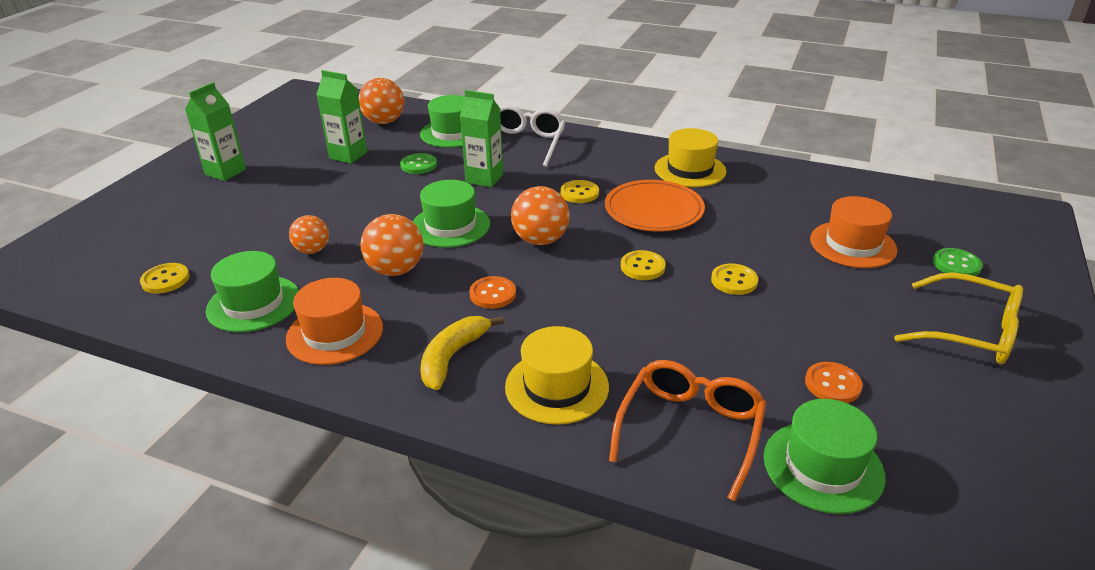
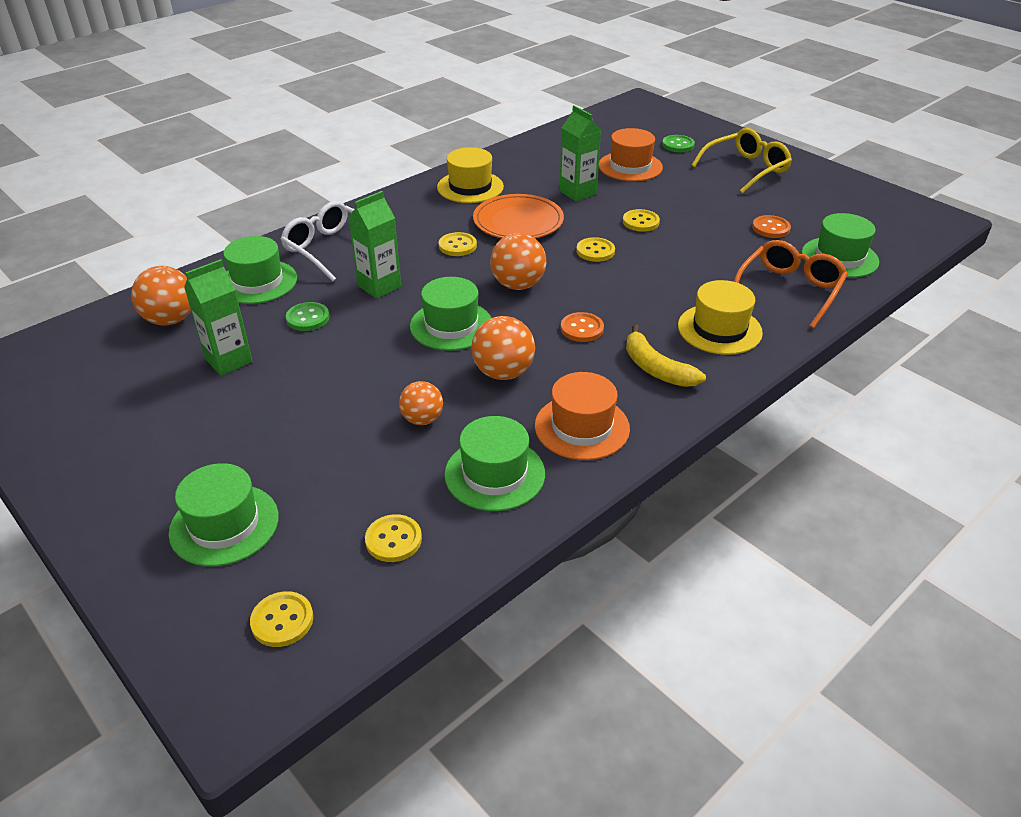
camera: 65 degrees left, 5 degrees up
(81, 261) = (282, 620): none -> yellow button
(171, 212) = (224, 524): none -> green hat
(225, 172) = (161, 465): green carton -> green carton (577, 192)
(690, 430) = (789, 290): orange glasses -> orange glasses turned 75 degrees clockwise

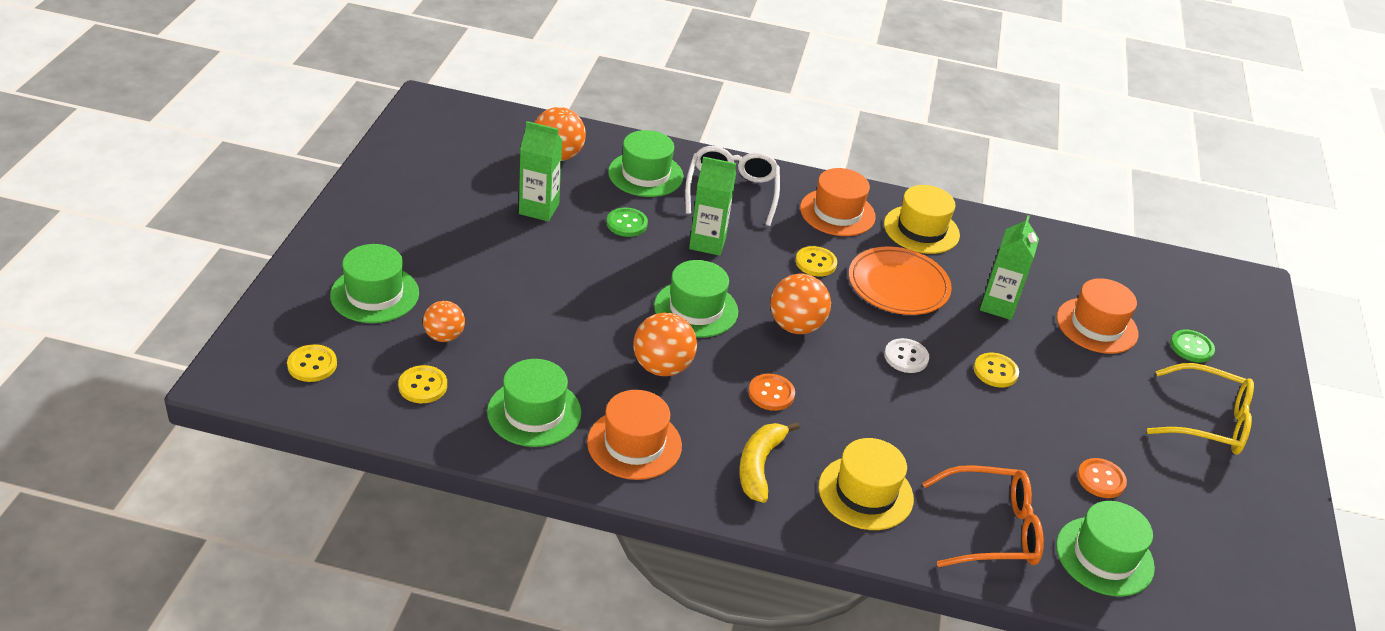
camera: 50 degrees right, 0 degrees up
(413, 212) = (837, 212): none -> orange hat
(422, 419) = (562, 344): orange ball -> orange ball (444, 336)
(595, 251) = (906, 357): yellow button -> white button

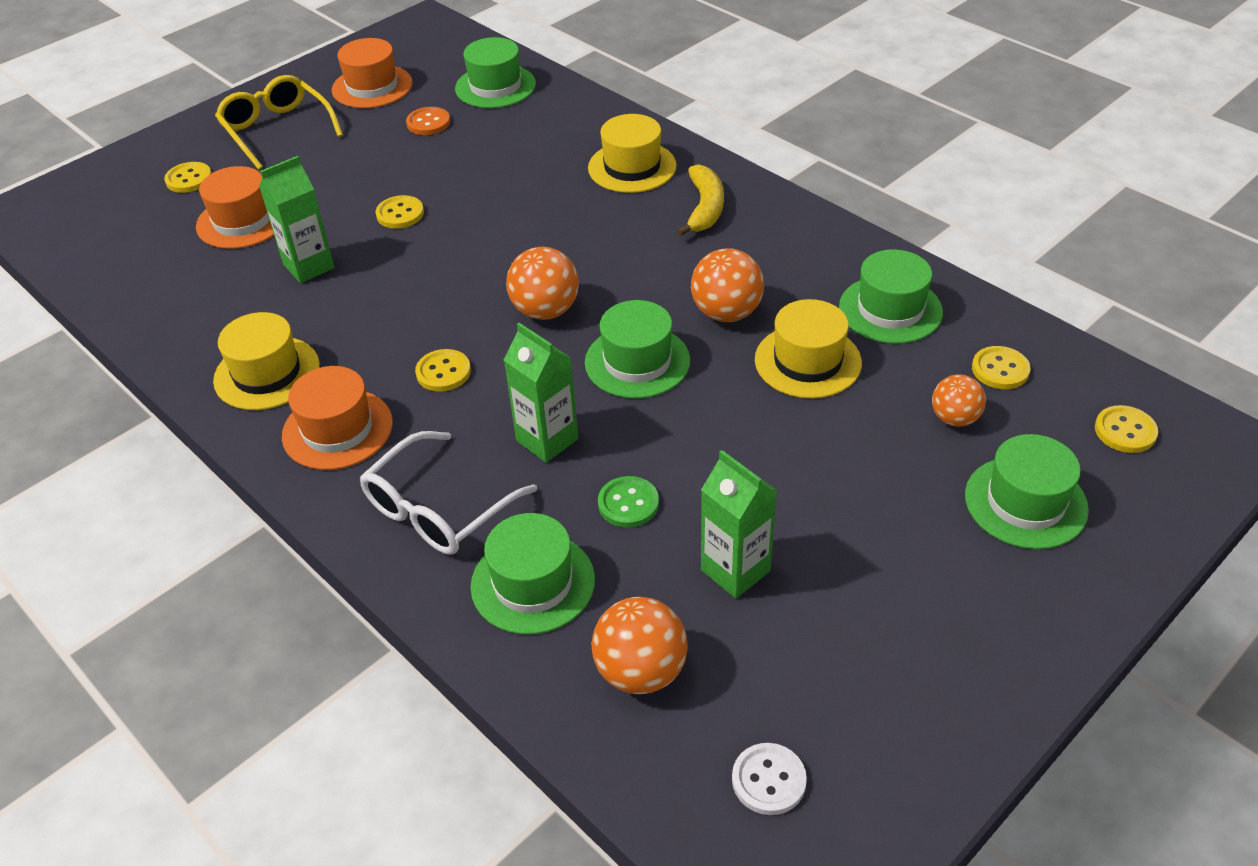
camera: 140 degrees left, 5 degrees up
(574, 347) = (807, 361): none -> yellow hat
(634, 444) = (807, 255): orange hat -> orange hat (372, 87)
(759, 466) = (704, 208): yellow banana -> yellow banana turned 45 degrees counterclockwise
(771, 393) = (637, 258): orange button -> none
(898, 285) = (383, 318): orange plate -> none
(906, 357) = (468, 250): white button -> white button (768, 780)
(991, 529) = (558, 121): orange glasses -> none
(1191, 347) = (189, 179): green button -> yellow button

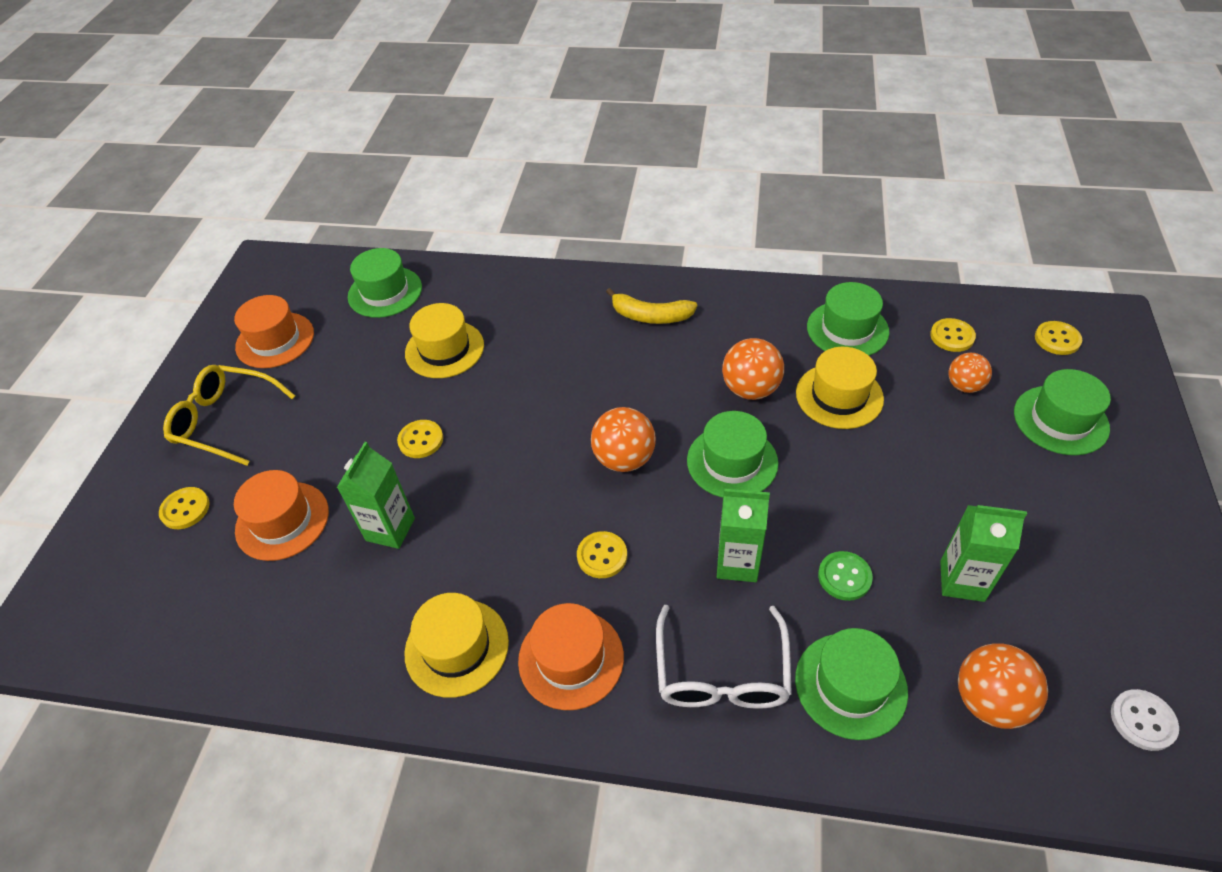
camera: 35 degrees left, 5 degrees up
(428, 123) = (360, 349): orange button -> none
(632, 167) = (564, 309): yellow hat -> yellow hat (444, 349)
(704, 208) = (650, 316): yellow banana -> yellow banana turned 135 degrees clockwise

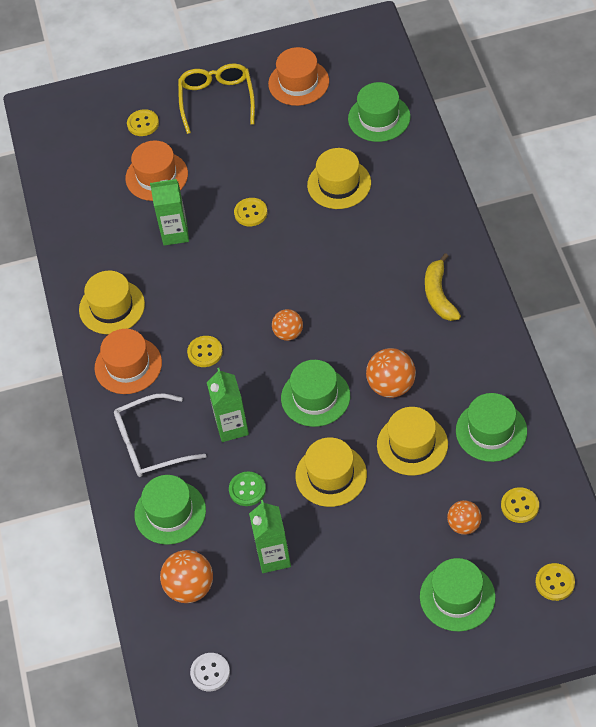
camera: 70 degrees right, 5 degrees up
(624, 459) = (288, 333): orange ball -> orange ball, size x0.65
(854, 482) = (331, 475): none -> yellow hat

